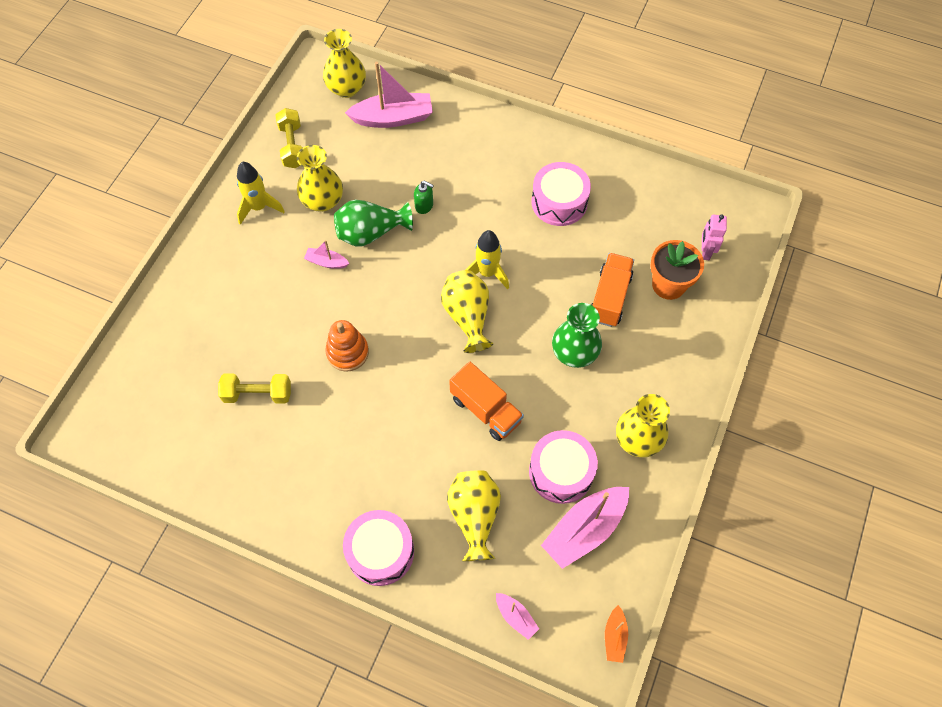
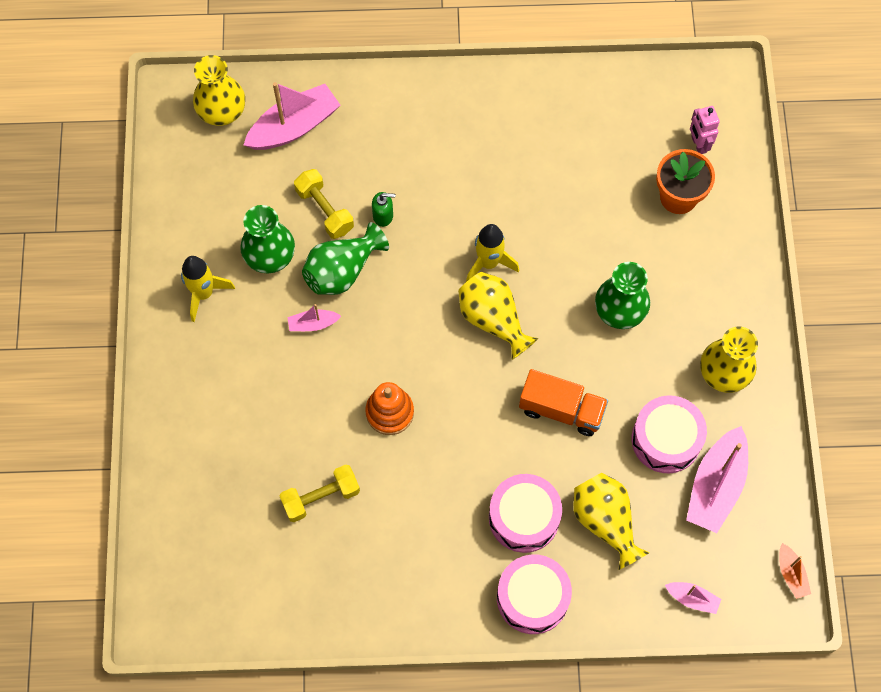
camera: 25 degrees left, 5 degrees up
(292, 146) = (200, 206): yellow dumbbell -> yellow dumbbell (325, 210)
(323, 201) = (270, 256): yellow vase -> green vase
(559, 202) = (523, 151): pink drum -> pink drum (524, 517)
(609, 298) = (626, 236): orange truck -> none

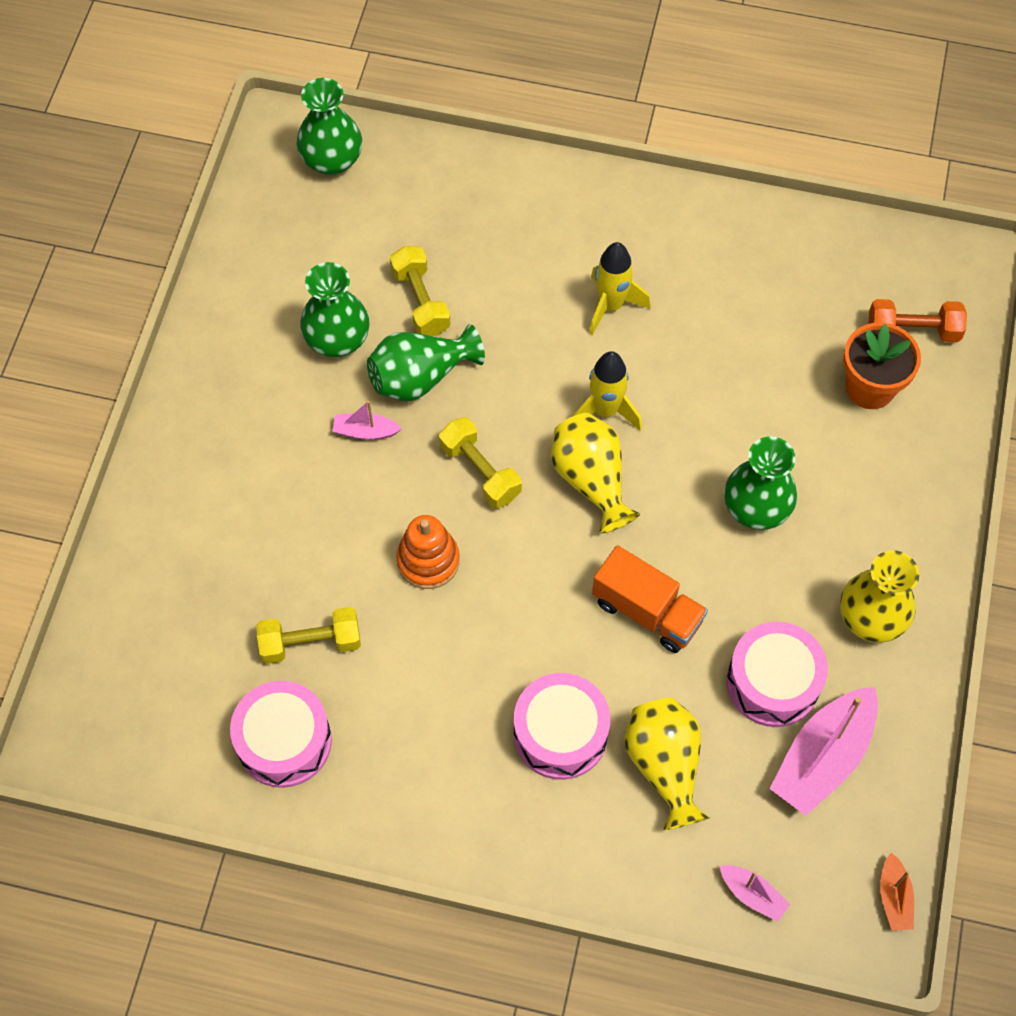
camera: 15 degrees right, 5 degrees down
(204, 293) = (243, 364): yellow rocket -> yellow rocket (611, 305)
(222, 112) = (332, 160): yellow vase -> green vase
(294, 126) = (413, 196): pink boat -> none
(383, 216) = (490, 324): green soap dispenser -> none
(408, 334) = (480, 471): none -> yellow dumbbell
(532, 598) = (542, 838): pink drum -> pink drum (284, 741)
(698, 145) = (912, 331): pink robot -> orange dumbbell

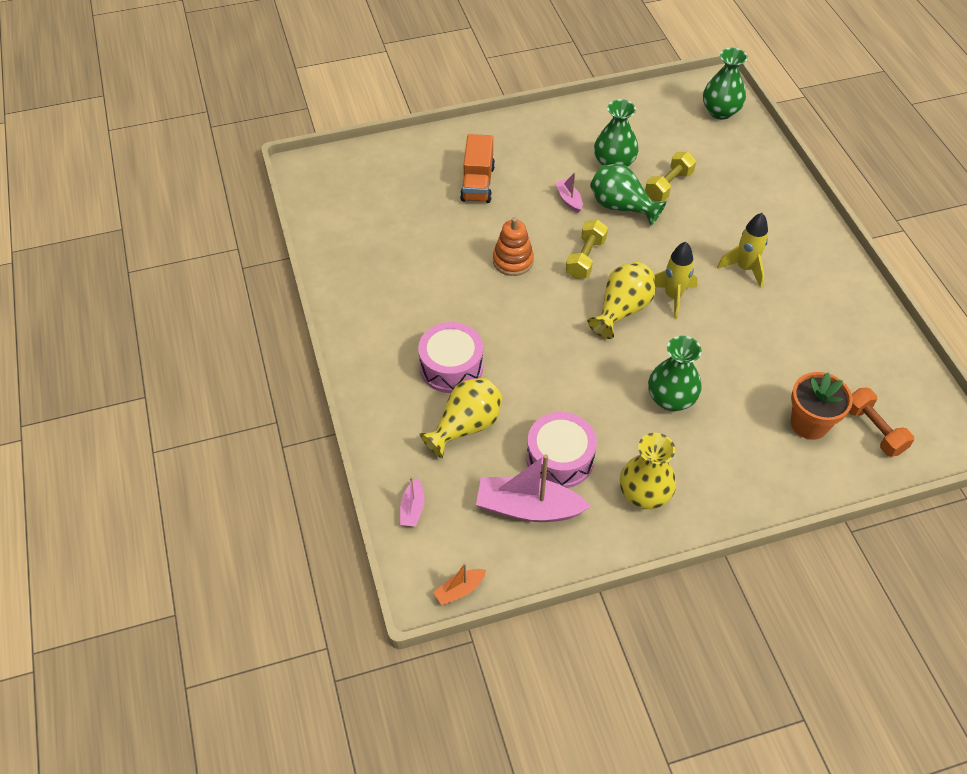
camera: 60 degrees right, 10 degrees down
(284, 741) = (364, 250): pink drum -> none
(311, 643) = (428, 235): yellow dumbbell -> none
(647, 611) = (558, 374): orange truck -> orange truck (477, 183)

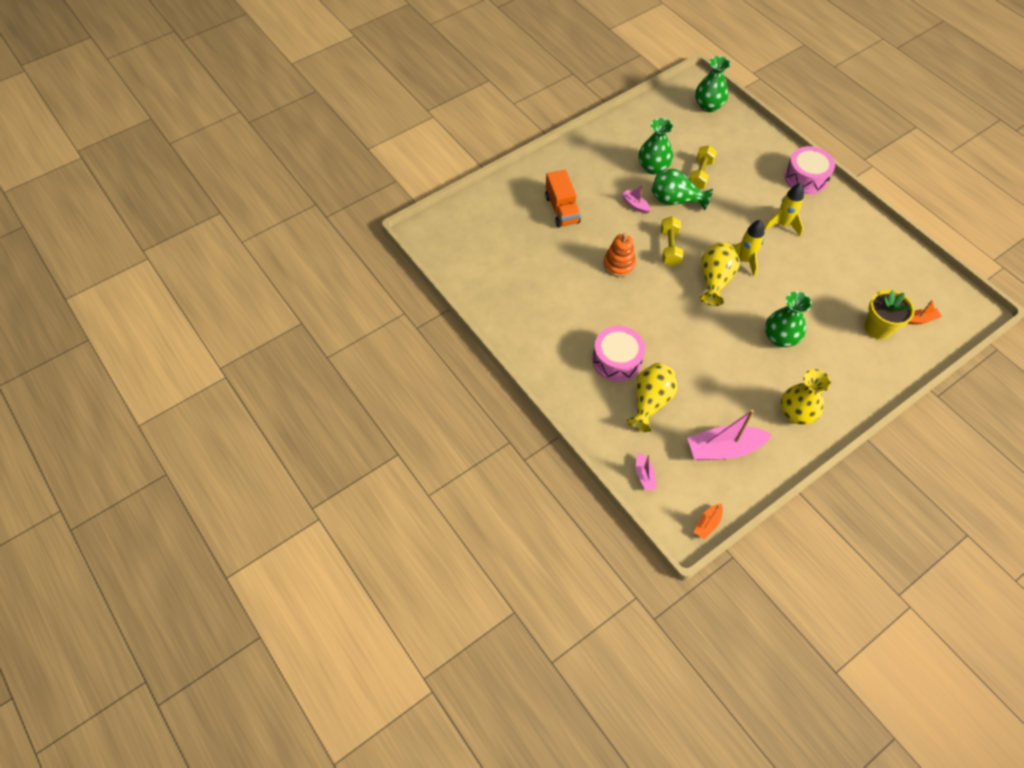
camera: 20 degrees left, 5 degrees up
(560, 459) = (727, 406): pink drum -> pink drum (806, 178)
(809, 423) = (878, 328): orange flower pot -> yellow flower pot
(873, 430) = (920, 319): orange dumbbell -> orange boat

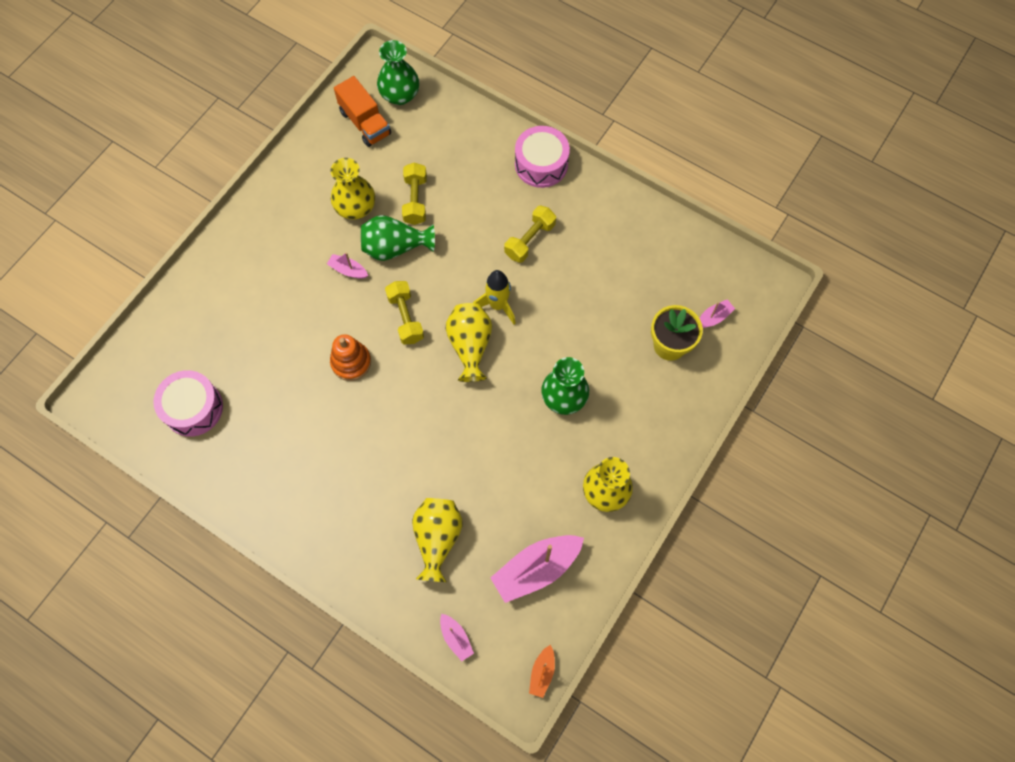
camera: 20 degrees left, 10 degrees up
(562, 209) = (260, 307): orange truck -> orange truck (365, 123)
(616, 360) = (383, 496): pink drum -> pink drum (193, 408)
(653, 167) = (356, 208): green vase -> yellow vase
(782, 224) = (530, 240): yellow rocket -> yellow dumbbell
(920, 319) = (713, 317): orange boat -> pink boat

